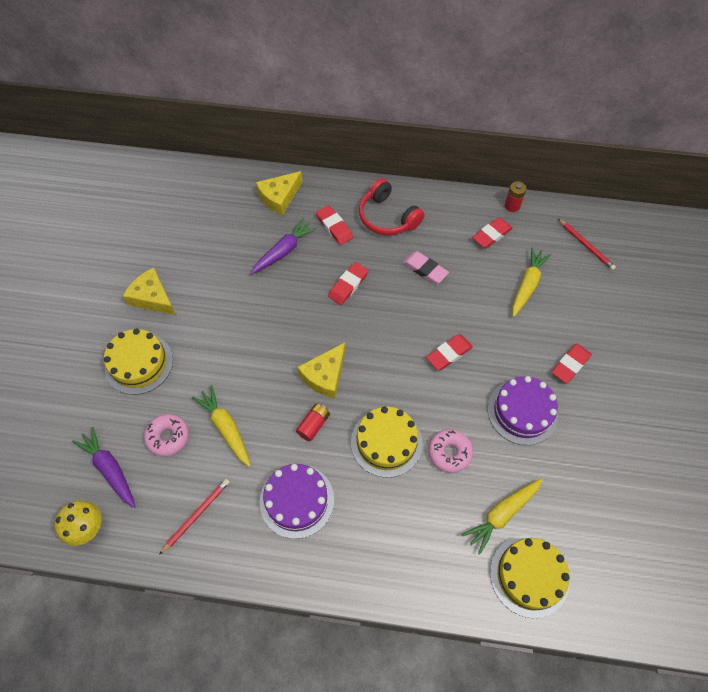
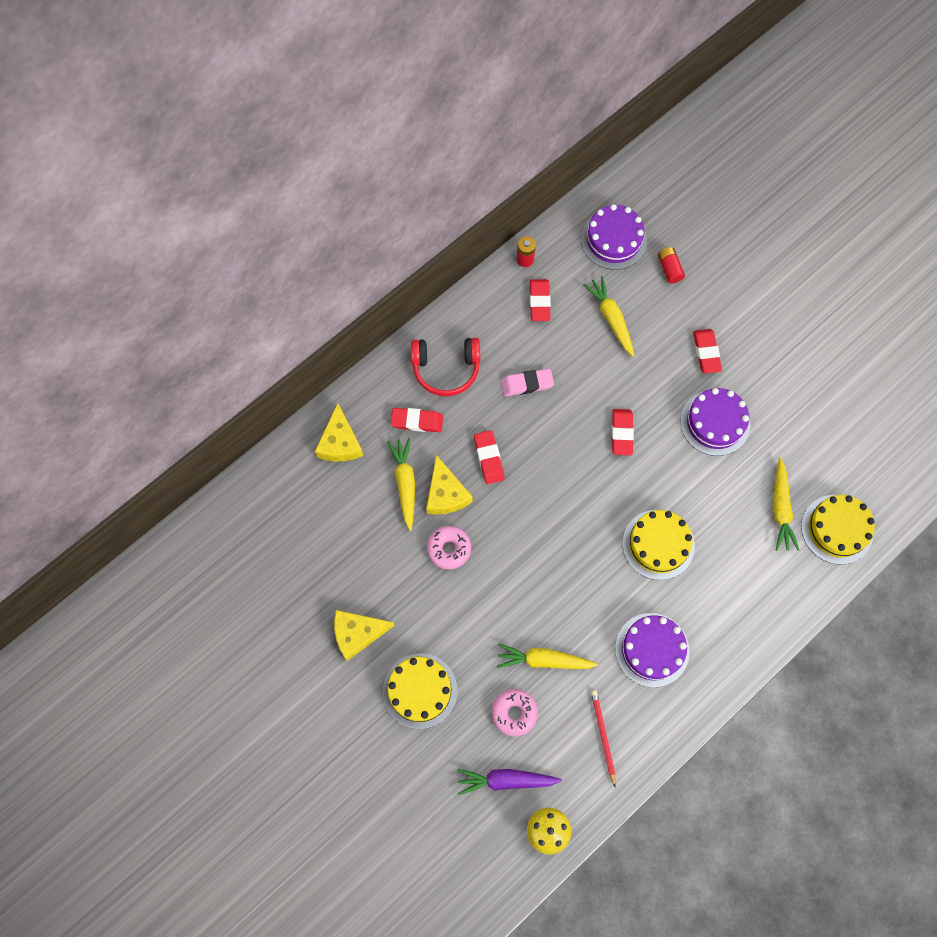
camera: 50 degrees left, 10 degrees up
(283, 251) = (405, 484): purple carrot -> yellow carrot
(313, 425) = (598, 588): red battery -> red battery (669, 269)
(325, 376) = (561, 545): yellow cheese -> yellow cheese (445, 493)
(449, 453) = (704, 505): pink donut -> pink donut (449, 549)
(586, 245) = (614, 240): red pencil -> purple cake

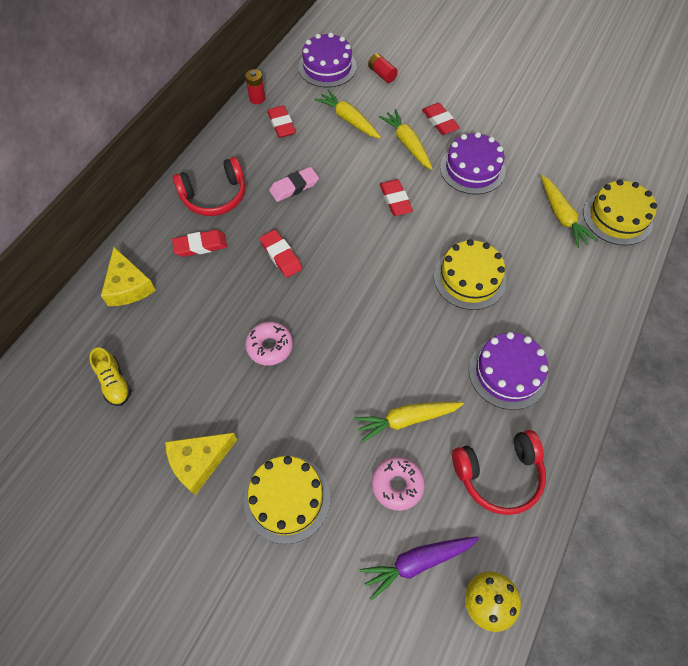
camera: 20 degrees left, 10 degrees down
(305, 536) = (114, 383): none -> yellow shoe
(405, 484) = (206, 302): yellow carrot -> yellow carrot (407, 144)
(445, 493) = (249, 298): yellow cheese -> none
(603, 736) = (499, 475): red pencil -> red headphones

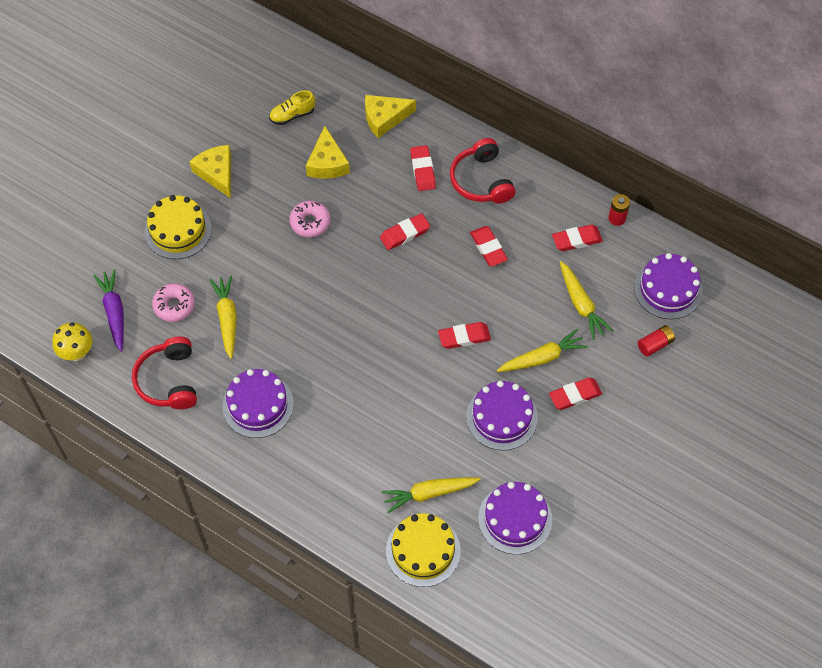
camera: 95 degrees right, 0 degrees up
(187, 337) = (327, 163): none -> yellow cheese
(294, 187) = (488, 248): pink eraser -> red eraser
(348, 120) = (581, 304): yellow carrot -> yellow carrot turned 105 degrees clockwise
(469, 278) = (361, 390): yellow cake -> none
(565, 156) = (515, 519): none -> purple cake

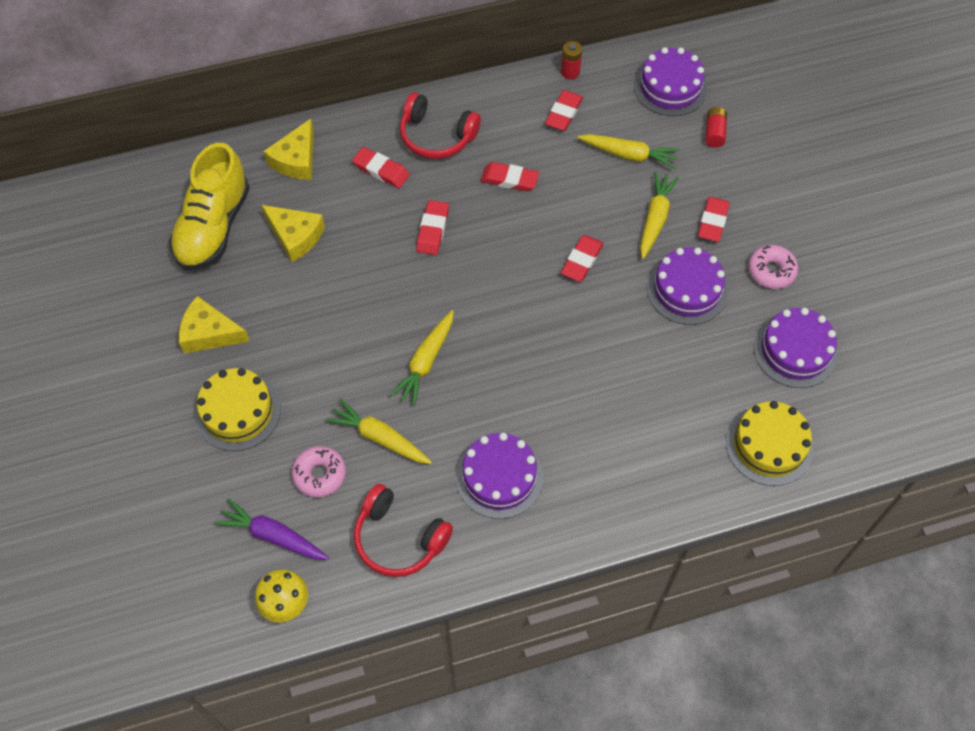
camera: 50 degrees left, 0 degrees up
(292, 115) = (213, 227): yellow shoe -> yellow shoe, size x2.12
(310, 222) = (344, 294): pink donut -> pink donut (771, 271)
(429, 493) = (715, 399): yellow carrot -> yellow carrot (426, 362)

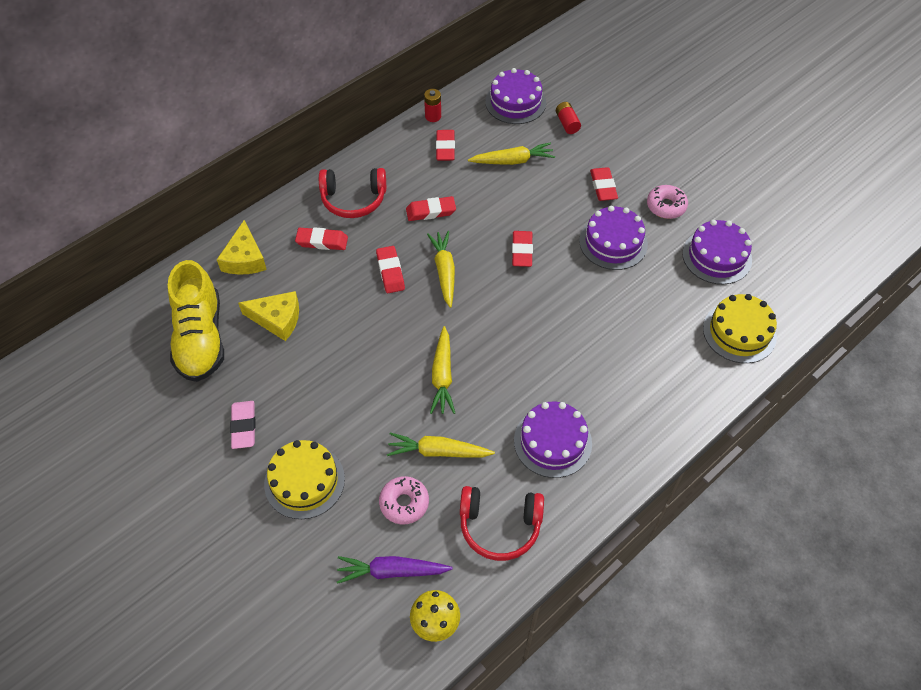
camera: 25 degrees left, 5 degrees down
(209, 333) = (244, 426): yellow cheese -> pink eraser
(655, 219) = (559, 200): yellow carrot -> yellow carrot (444, 272)

